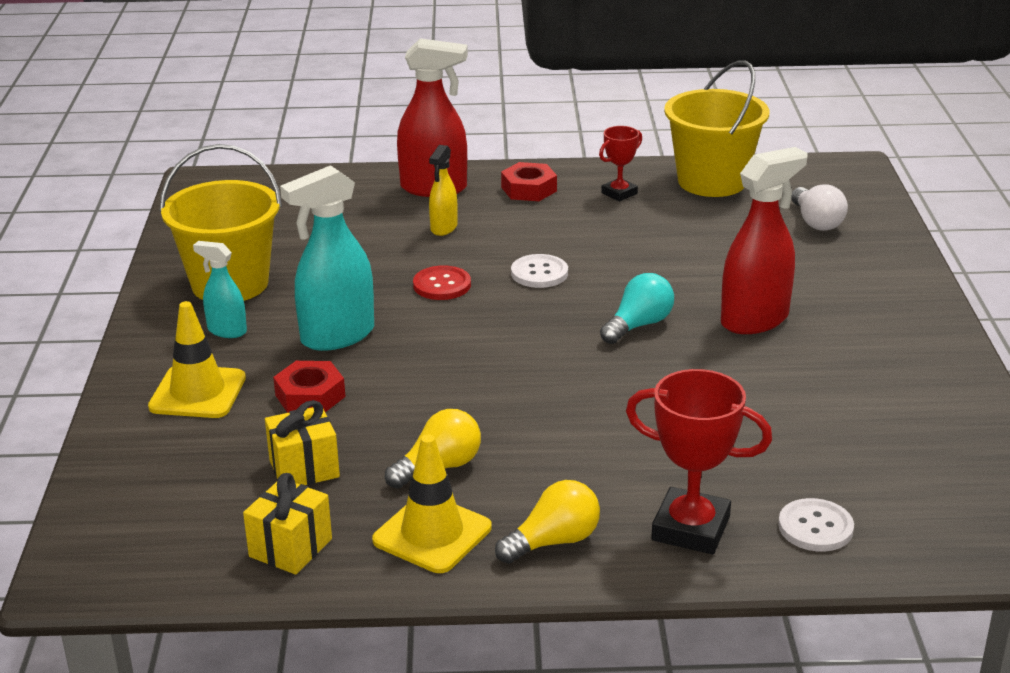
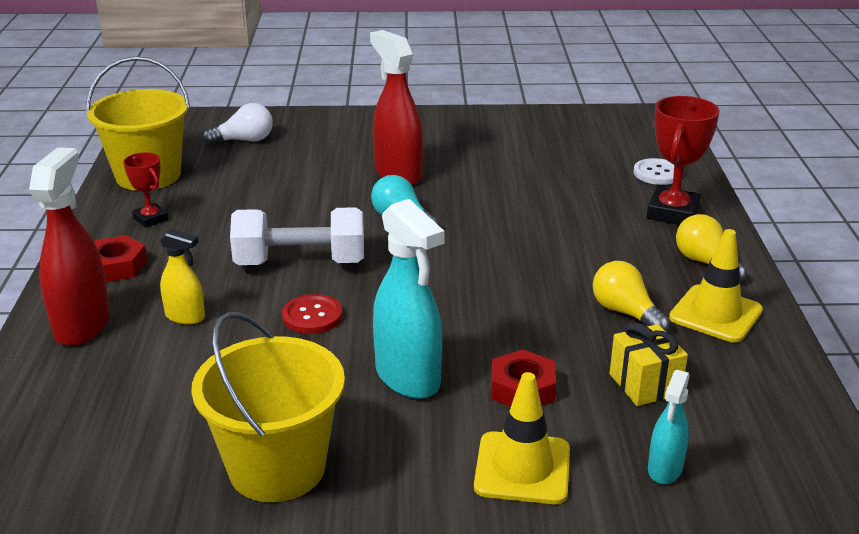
camera: 90 degrees left, 0 degrees up
(226, 331) = (390, 459): turquoise spray bottle -> turquoise spray bottle (664, 469)
(290, 548) = (760, 384): yellow gift -> none
(539, 273) = (300, 263): white button -> white dumbbell

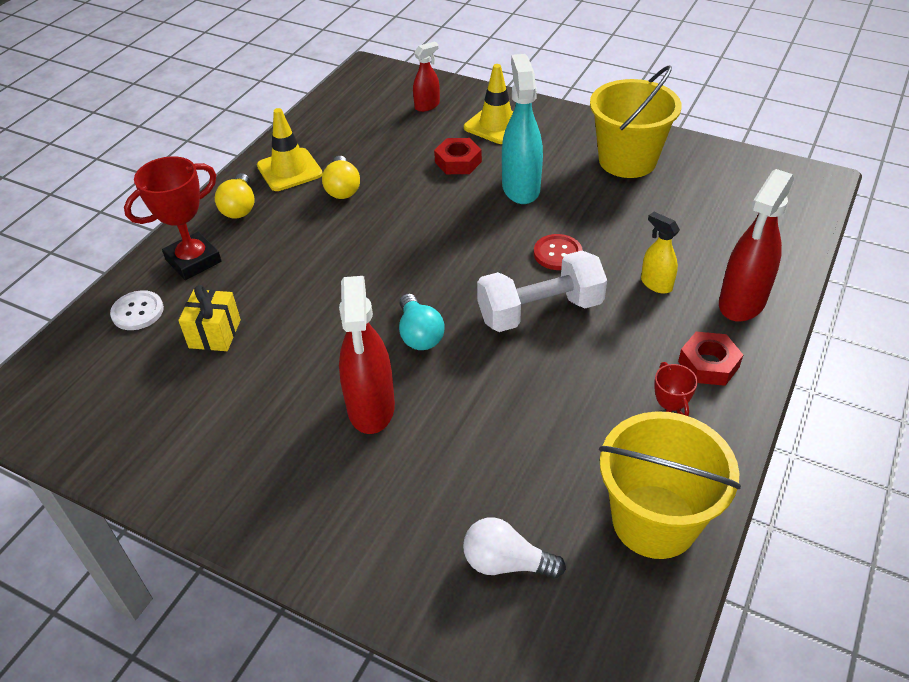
camera: 150 degrees left, 15 degrees up
(300, 263) = (540, 311): white dumbbell -> white dumbbell turned 45 degrees counterclockwise
(645, 384) = (387, 144): yellow gift -> yellow gift (215, 334)
(664, 469) = (427, 106): turquoise spray bottle -> red spray bottle

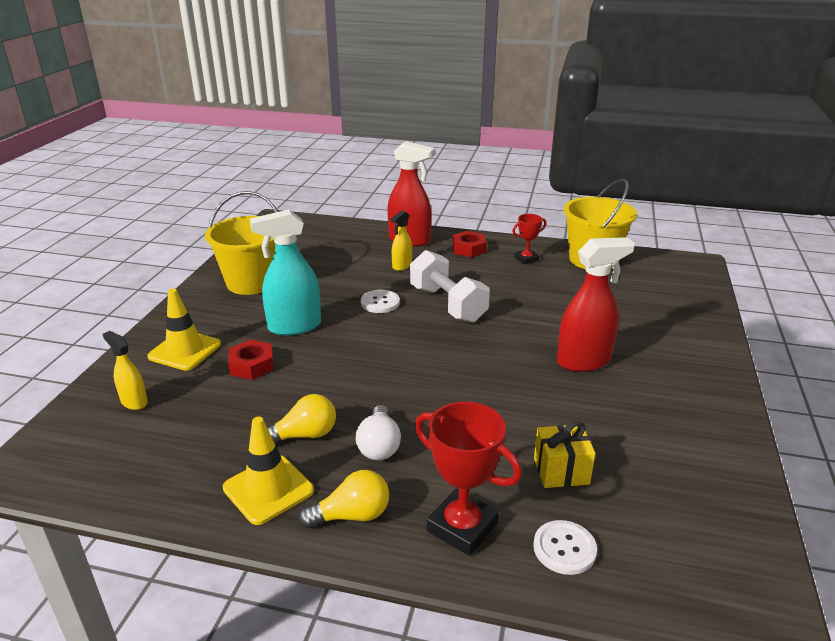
camera: 105 degrees left, 15 degrees down
(419, 334) = (498, 351): turquoise light bulb -> none
(427, 106) = (134, 402): red spray bottle -> yellow spray bottle
(506, 562) = (656, 297): white light bulb -> white light bulb (379, 445)
(557, 253) = (380, 303): red button -> white button

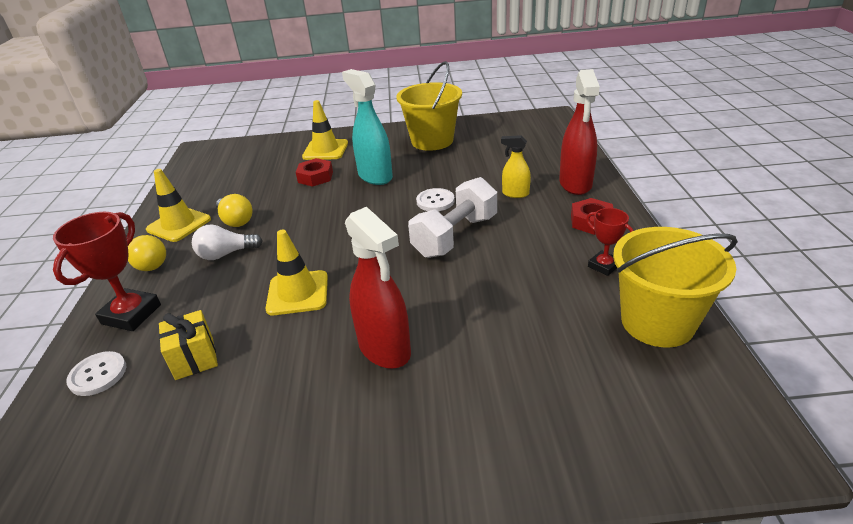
camera: 75 degrees right, 5 degrees up
(134, 402) = (264, 155): yellow spray bottle -> none
(486, 398) = (298, 293): none -> yellow traffic cone

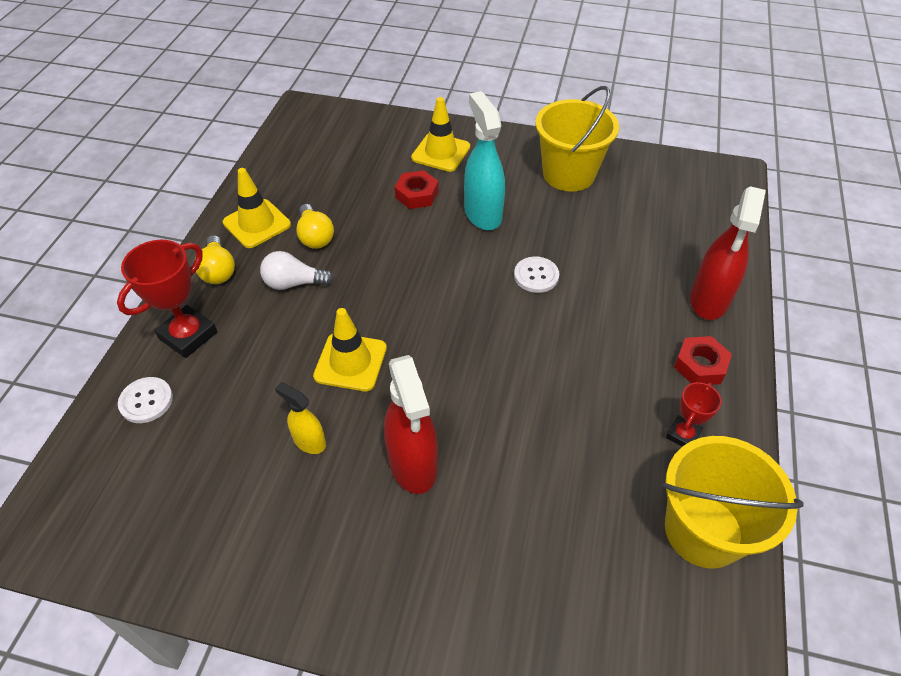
camera: 15 degrees right, 15 degrees up
(194, 358) = (234, 412): yellow gift -> none
(455, 236) = (538, 336): white dumbbell -> none
(515, 194) = (631, 293): yellow spray bottle -> yellow spray bottle (309, 442)
(604, 266) = (683, 435): red trophy -> red trophy turned 60 degrees clockwise

